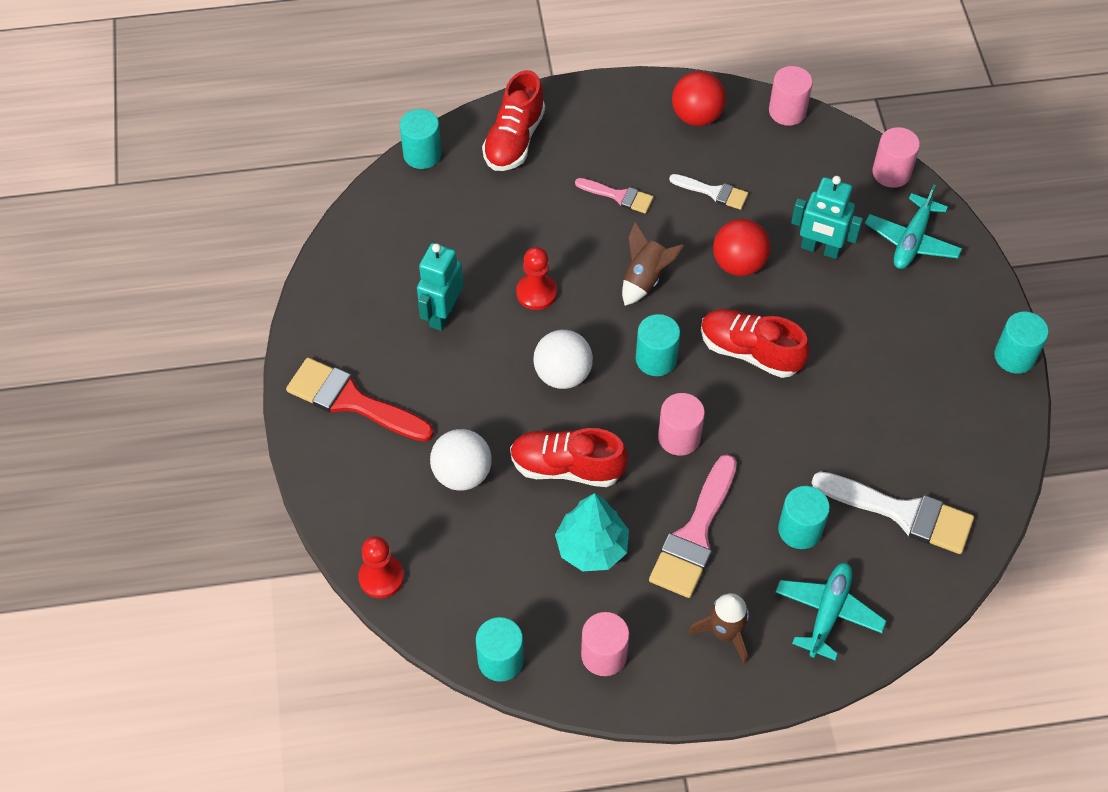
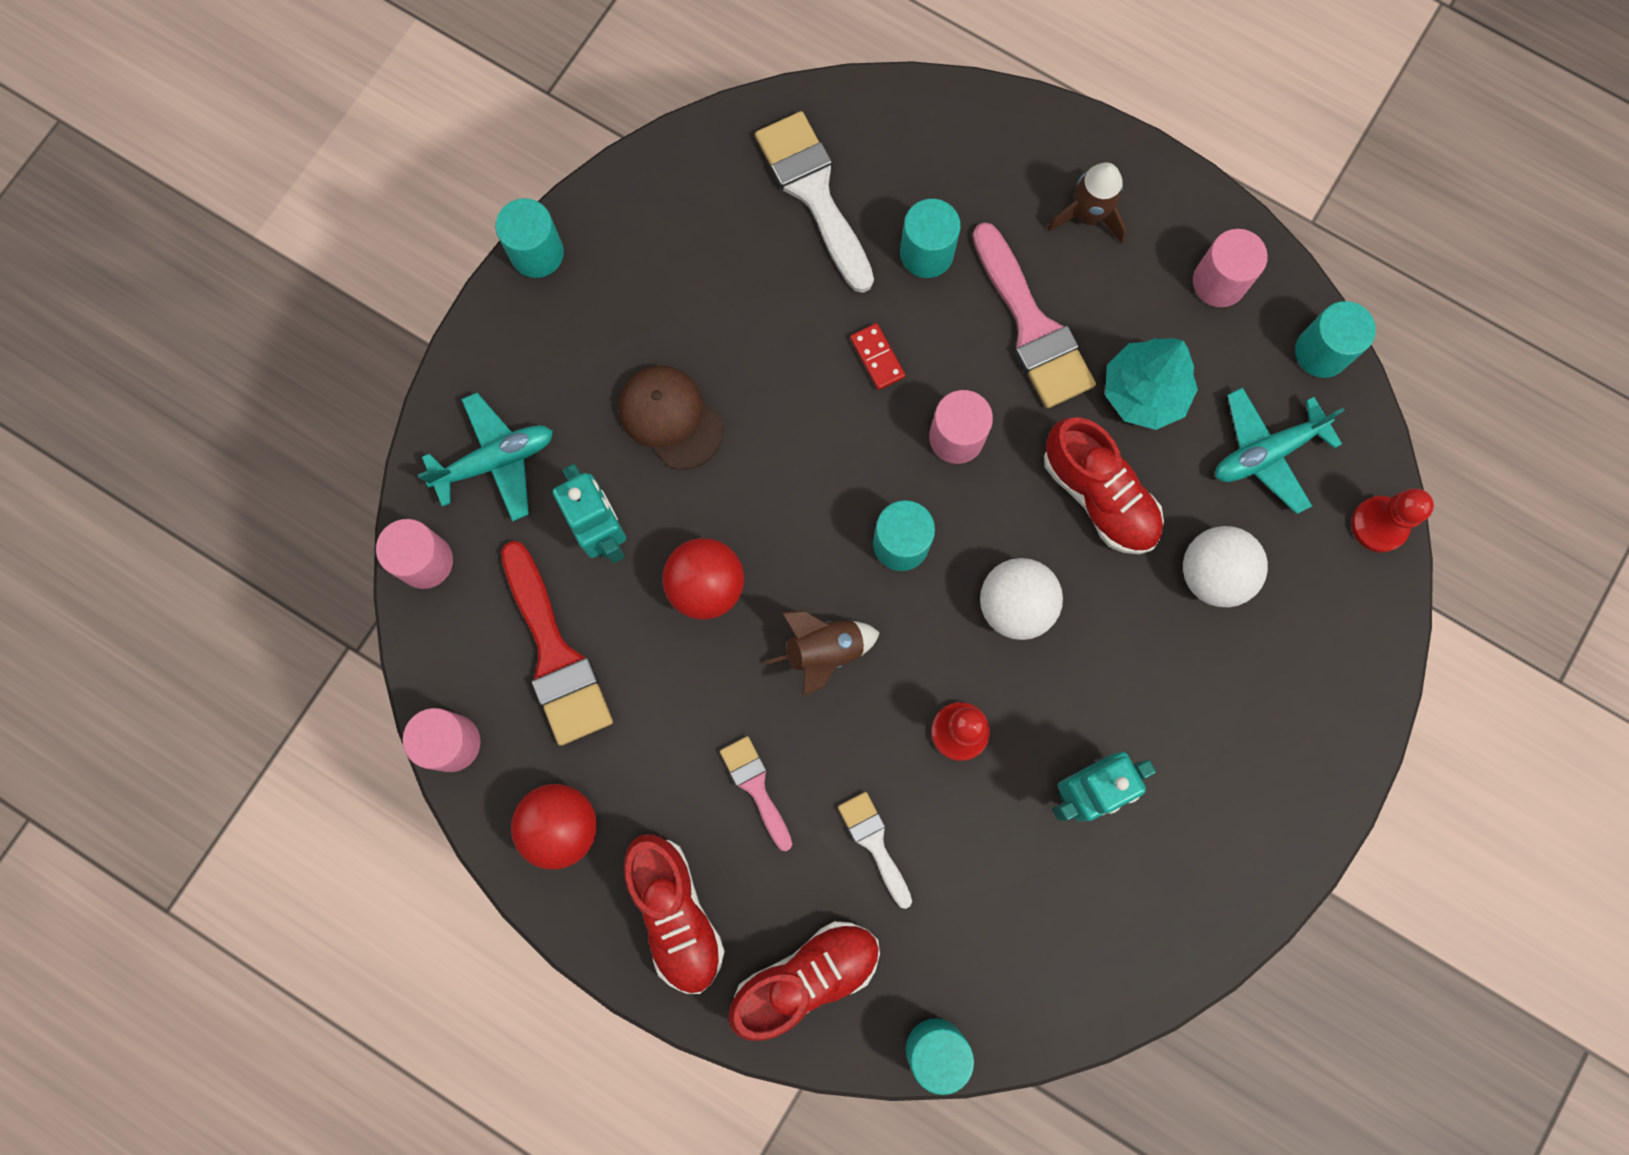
camera: 140 degrees left, 20 degrees up
(352, 401) = (1268, 757): red brush -> red brush (555, 655)
(694, 535) = (1032, 327): pink brush -> pink brush turned 90 degrees clockwise
(713, 192) = (645, 701): white brush -> white brush (874, 843)
(750, 352) = (795, 472): red shoe -> red shoe (676, 913)
(767, 447) = (877, 357): none -> red domino
(828, 613) = (975, 160): turquoise plane -> turquoise plane (1267, 453)
(846, 328) = (670, 417): none -> brown cap

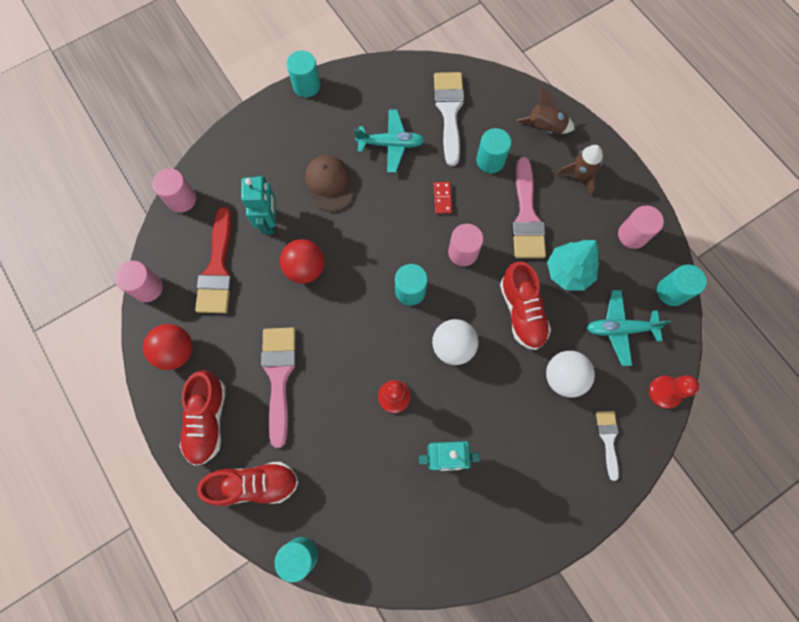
camera: 25 degrees right, 5 degrees down
(495, 461) = (238, 168): turquoise plane -> turquoise plane (391, 144)
(756, 787) = (279, 376): pink brush -> pink brush, size x1.81
(824, 651) = (346, 326): brown rocket -> brown rocket (545, 128)
(874, 843) = (323, 432): white brush -> white brush (608, 439)

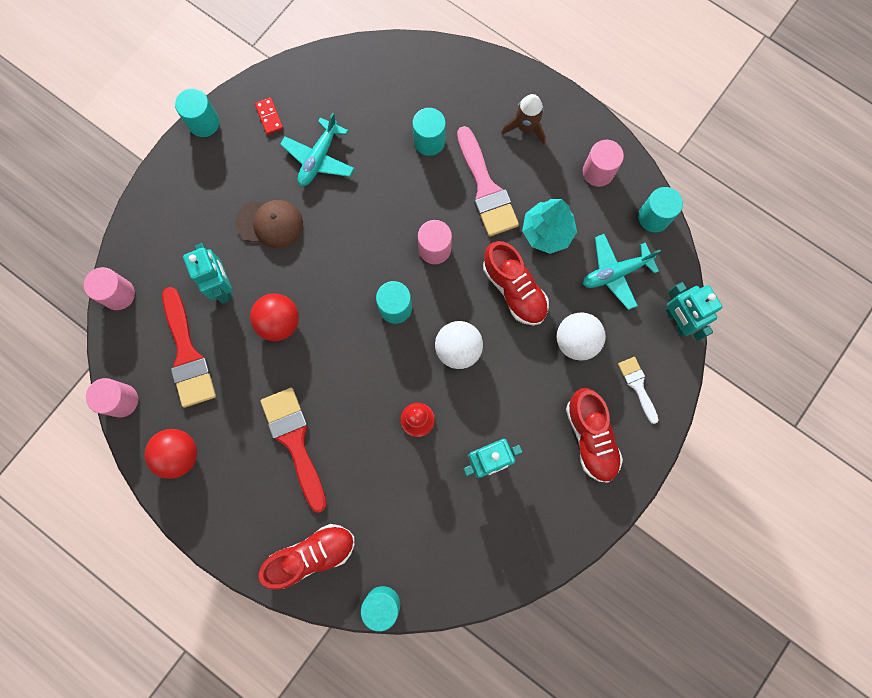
camera: 20 degrees left, 5 degrees up
(208, 420) = (240, 511): red shoe -> red shoe (590, 437)
(279, 376) = (295, 441): pink brush -> red brush
(329, 184) = (270, 223): brown cap -> brown cap turned 135 degrees clockwise
(391, 144) = (319, 158): turquoise plane -> turquoise plane turned 135 degrees clockwise
(442, 198) = (394, 199): red domino -> red domino (269, 117)
(449, 111) = (368, 101): white brush -> none
(545, 128) = (473, 86): brown rocket -> none
(664, 392) = (677, 320): red pawn -> turquoise robot

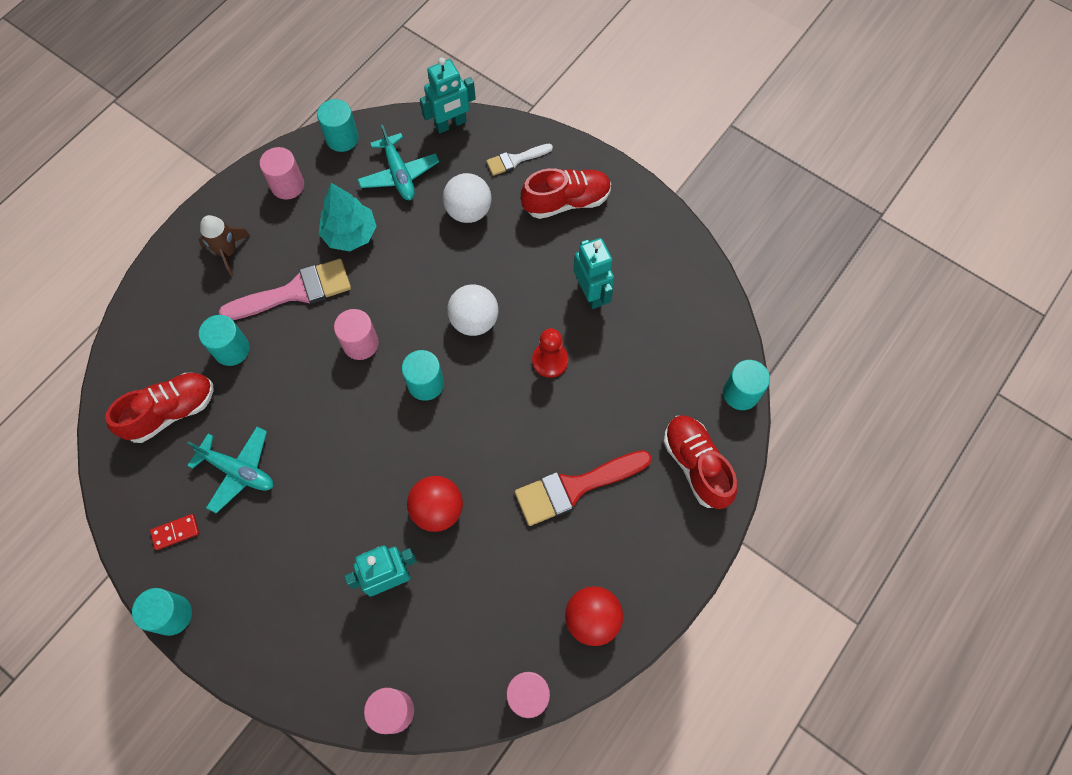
camera: 90 degrees left, 10 degrees down
(187, 355) = (473, 617): red brush -> none
(270, 223) = (315, 525): brown cap -> none
(514, 289) = (411, 266): red shoe -> red shoe (171, 411)

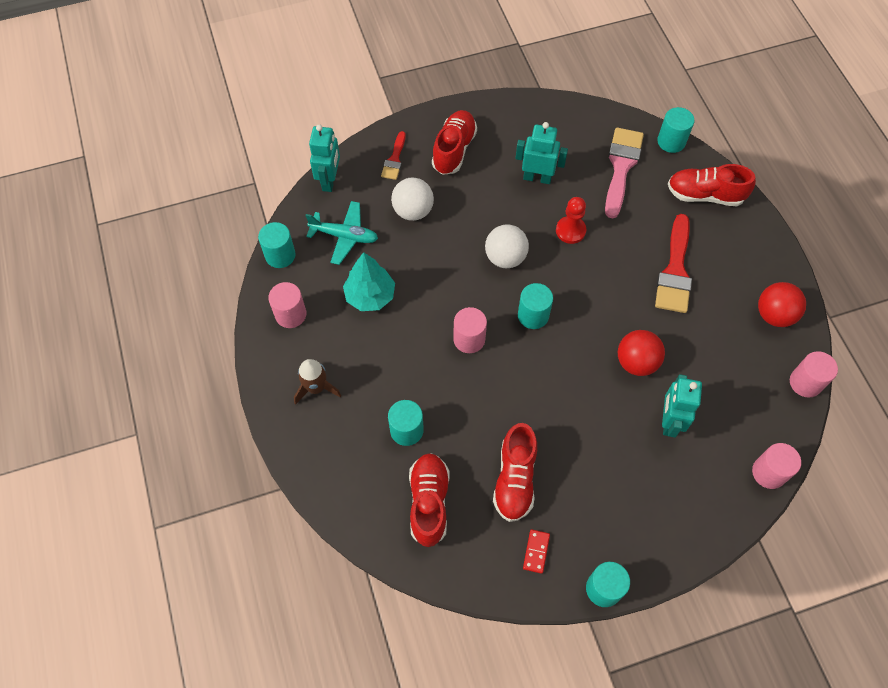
camera: 55 degrees left, 5 degrees down
(238, 471) = (515, 479): turquoise plane -> red shoe
(295, 292) = (390, 359): pink brush -> pink brush (621, 167)
(515, 160) = (394, 159): white brush -> red brush

